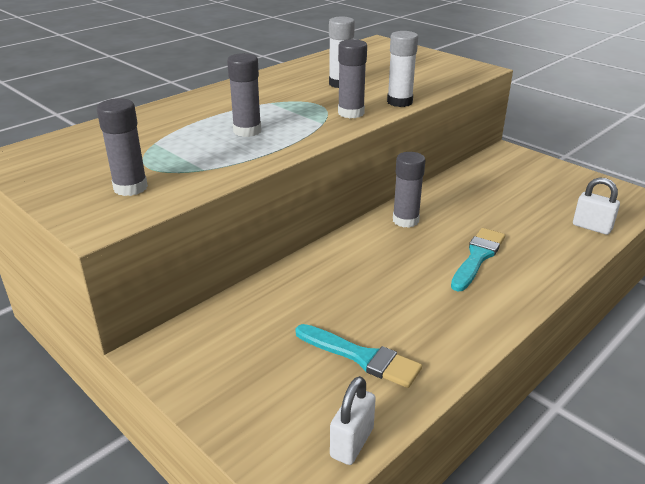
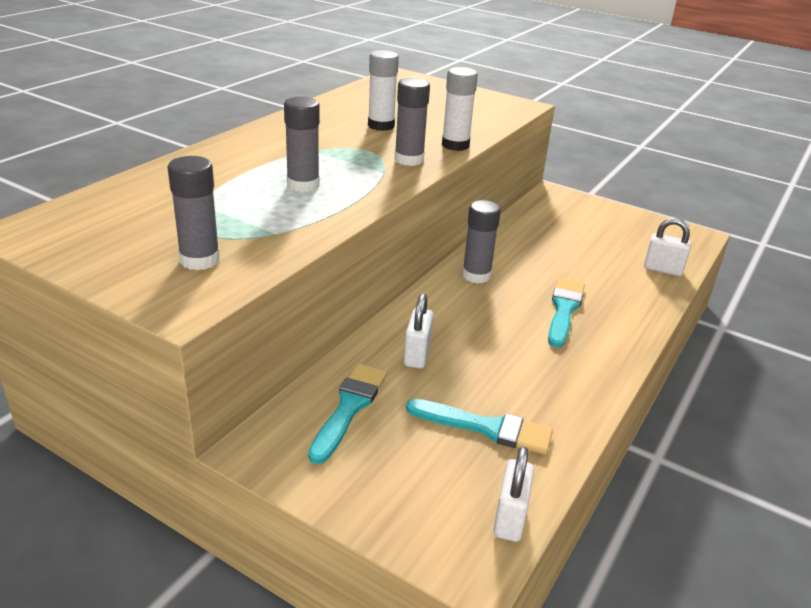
camera: 15 degrees left, 0 degrees up
(246, 326) = (349, 408): none -> turquoise brush
(324, 286) = (417, 355): none -> white padlock

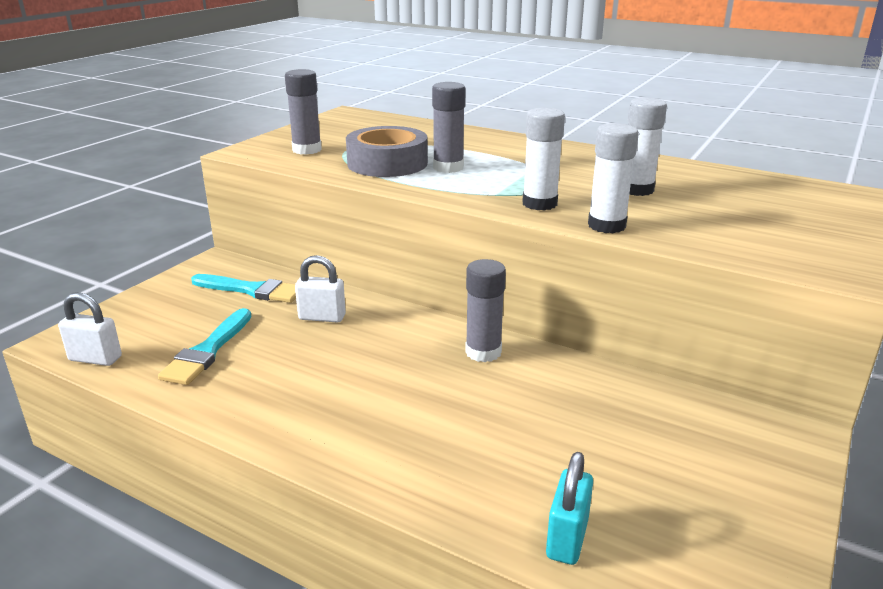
camera: 90 degrees right, 5 degrees down
(277, 213) = (387, 163): none -> grey tape
(409, 160) = (539, 204): grey glue stick -> white glue stick
(564, 310) = (416, 414): turquoise brush -> none
(662, 269) = (567, 539): white padlock -> turquoise padlock

